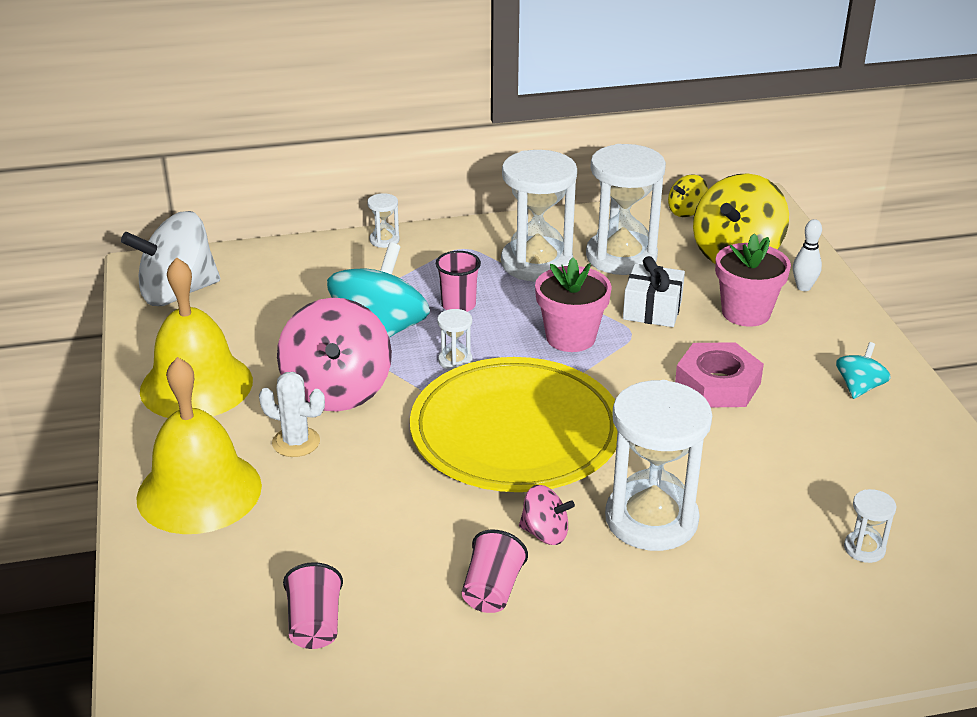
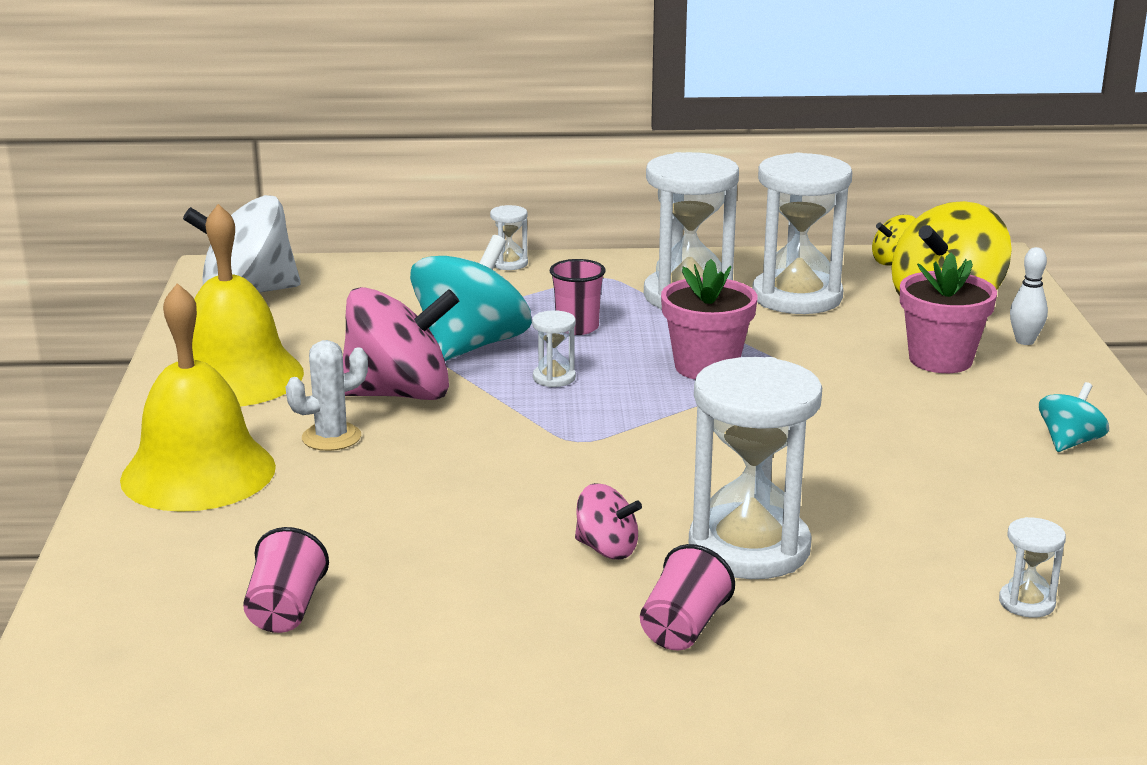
camera: 10 degrees right, 10 degrees down
(296, 442) = (331, 437): white cactus -> white cactus turned 60 degrees counterclockwise
(337, 390) = (400, 394): pink spinning top -> pink spinning top turned 105 degrees counterclockwise
(492, 590) = (519, 598): pink cup -> pink cup (683, 628)
(515, 432) = (604, 450): yellow plate -> none
(652, 310) = (819, 348): white gift -> none
(717, 384) = (881, 425): pink nut -> none

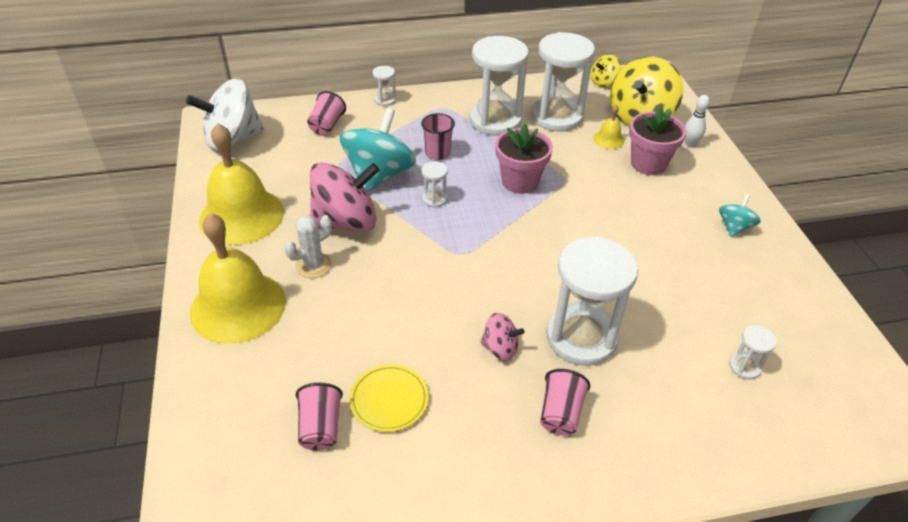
camera: 10 degrees left, 20 degrees up
(403, 287) = (327, 125): none -> pink cup
(404, 590) = (389, 400): none -> yellow plate
(879, 328) = (608, 139): none -> yellow bell

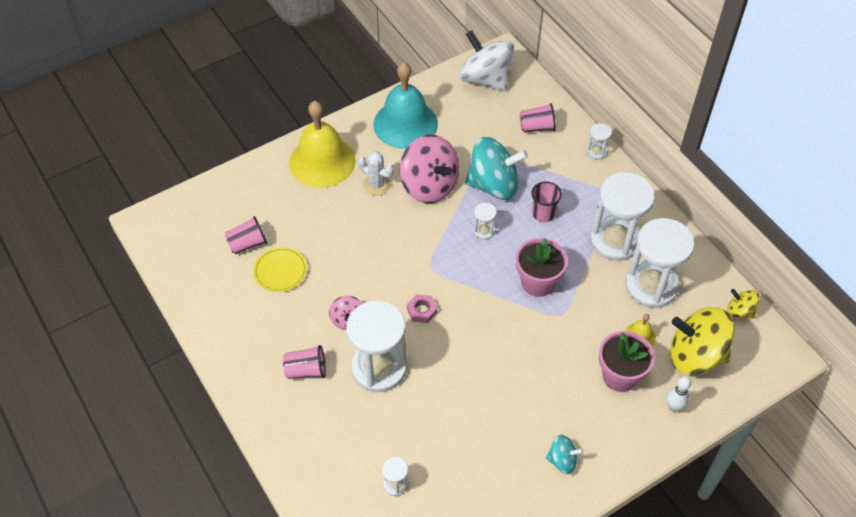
camera: 70 degrees right, 10 degrees up
(241, 215) = (405, 124): yellow bell -> turquoise bell
(516, 277) = (421, 310): none -> pink nut

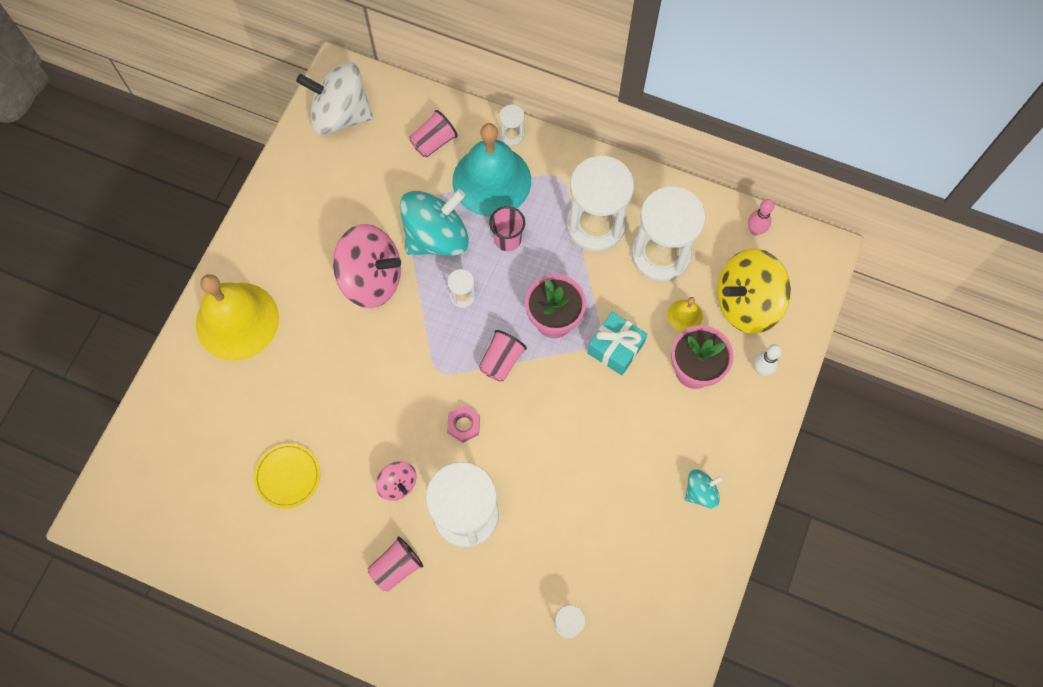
camera: 35 degrees left, 15 degrees up
(247, 244) = (229, 469): pink cup -> pink cup (501, 361)
(376, 185) = (316, 312): white cactus -> none
(405, 124) = (294, 220): turquoise bell -> turquoise bell (491, 180)
(570, 326) = (615, 348): none -> turquoise gift
(739, 311) = (755, 230): yellow spinning top -> pink bowling pin

